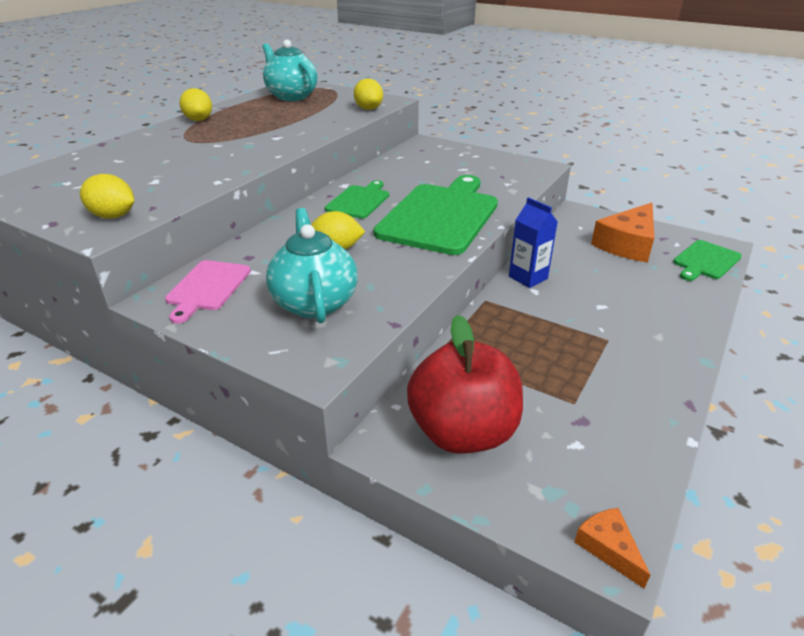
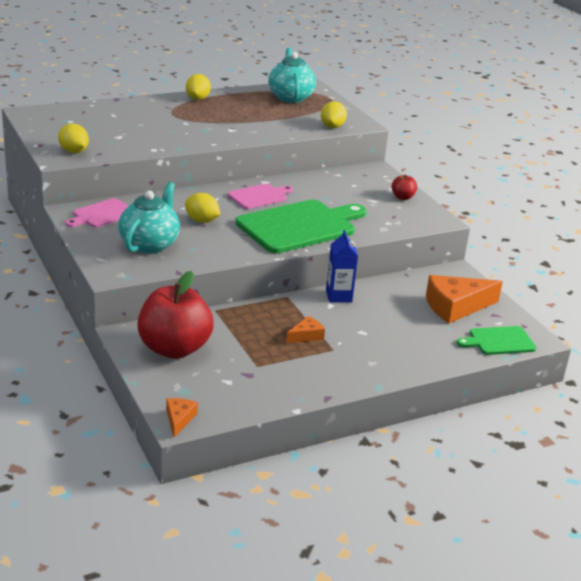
camera: 30 degrees right, 5 degrees down
(359, 201) = (259, 196): green cutting board -> pink cutting board
(482, 158) = (402, 197): none -> red apple
(564, 336) = (306, 336): none -> orange cheese

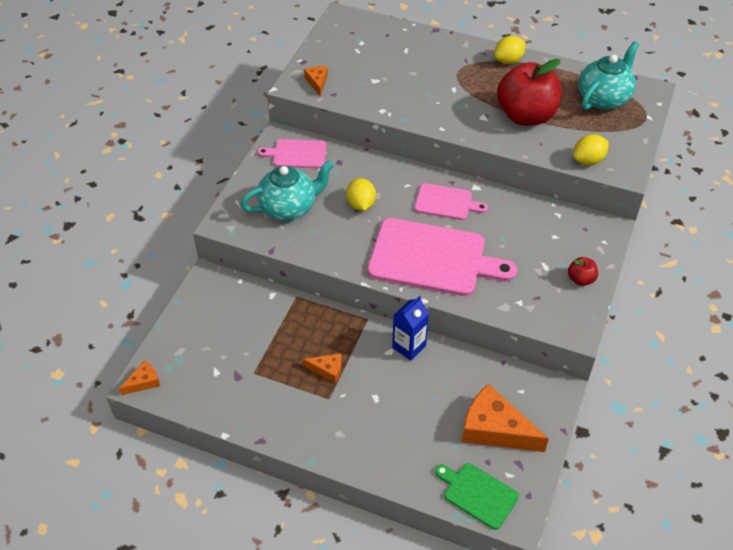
camera: 50 degrees right, 20 degrees up
(74, 151) = (317, 82): yellow lemon -> orange cheese
(174, 349) = (221, 315): red apple -> red apple (526, 116)
(300, 226) = (433, 258): green cutting board -> pink cutting board

